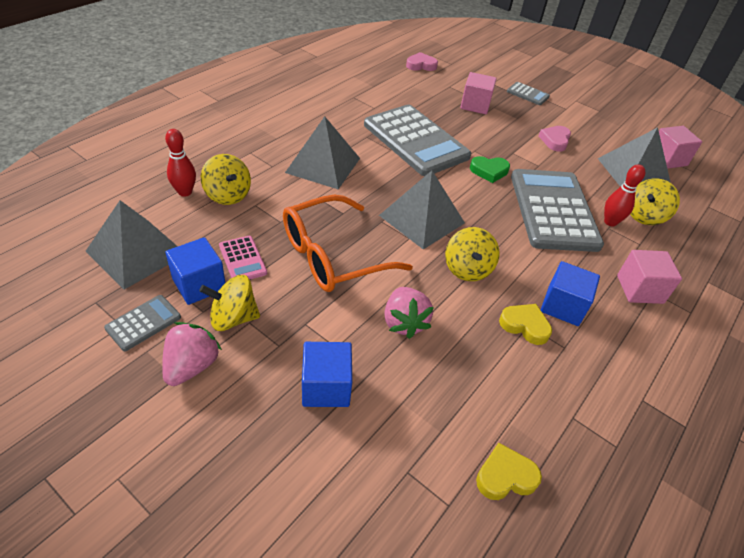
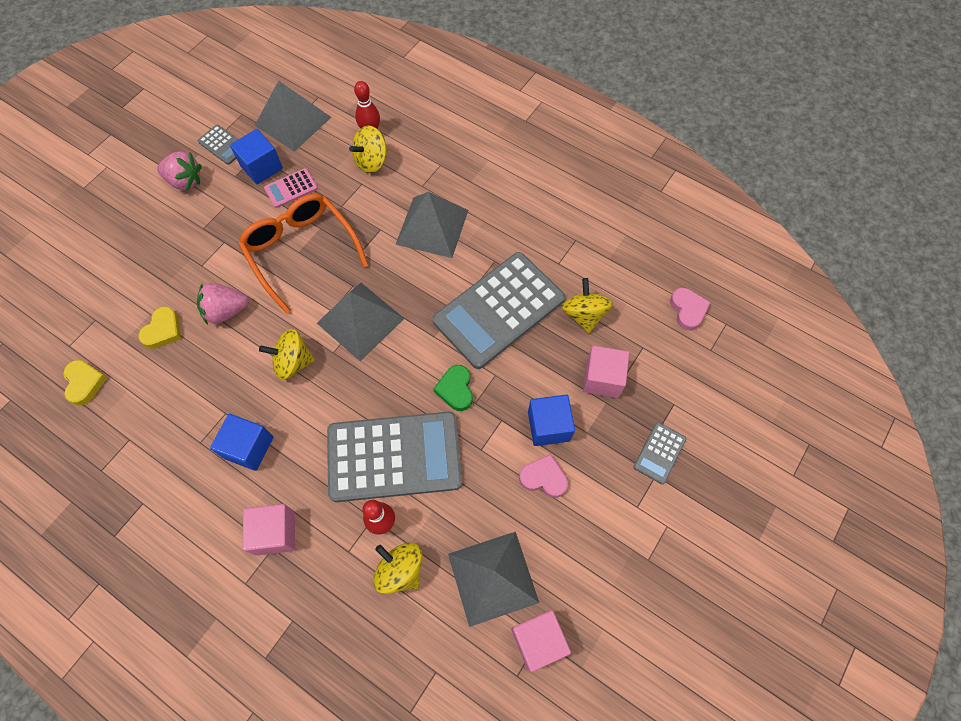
camera: 90 degrees right, 20 degrees up
(233, 318) = (228, 195): yellow spinning top -> yellow spinning top (584, 314)
(326, 387) = (165, 263): blue cube -> blue cube (548, 426)
(525, 325) = (224, 409): yellow heart -> yellow heart (163, 330)

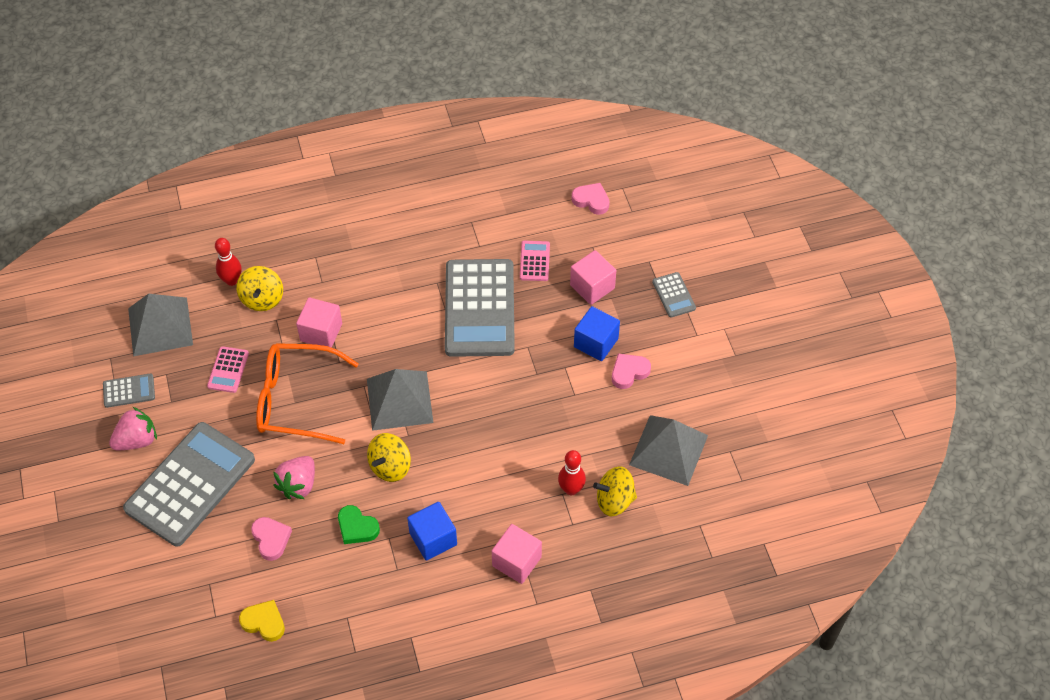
camera: 50 degrees left, 10 degrees down
(163, 330) = (271, 539): yellow heart -> pink heart
(261, 167) = (183, 377): blue cube -> none
(394, 457) = (530, 450): grey calculator -> grey calculator (190, 484)
(432, 227) = (366, 300): grey pyramid -> none
(455, 389) = (515, 378): green heart -> green heart (357, 527)
(538, 640) = (730, 453): pink cube -> pink cube (321, 332)
(584, 314) = (534, 261): yellow spinning top -> pink calculator

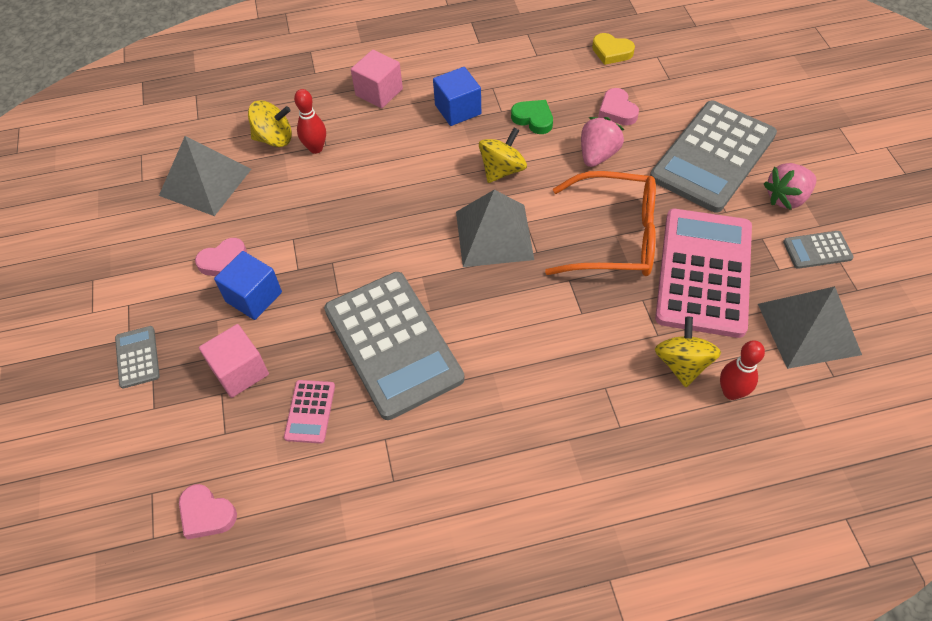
camera: 175 degrees left, 0 degrees up
(228, 370) = (704, 272): pink calculator -> pink calculator, size x2.34
(321, 332) = (596, 316): pink cube -> none
(479, 308) = (392, 344): grey calculator -> grey calculator turned 150 degrees clockwise

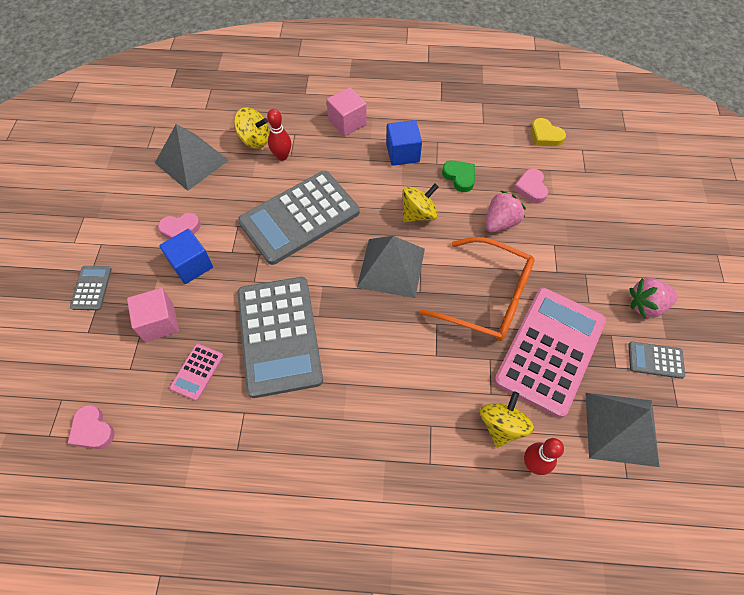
camera: 15 degrees right, 5 degrees up
(712, 156) = (596, 250): grey calculator -> grey calculator (299, 217)

